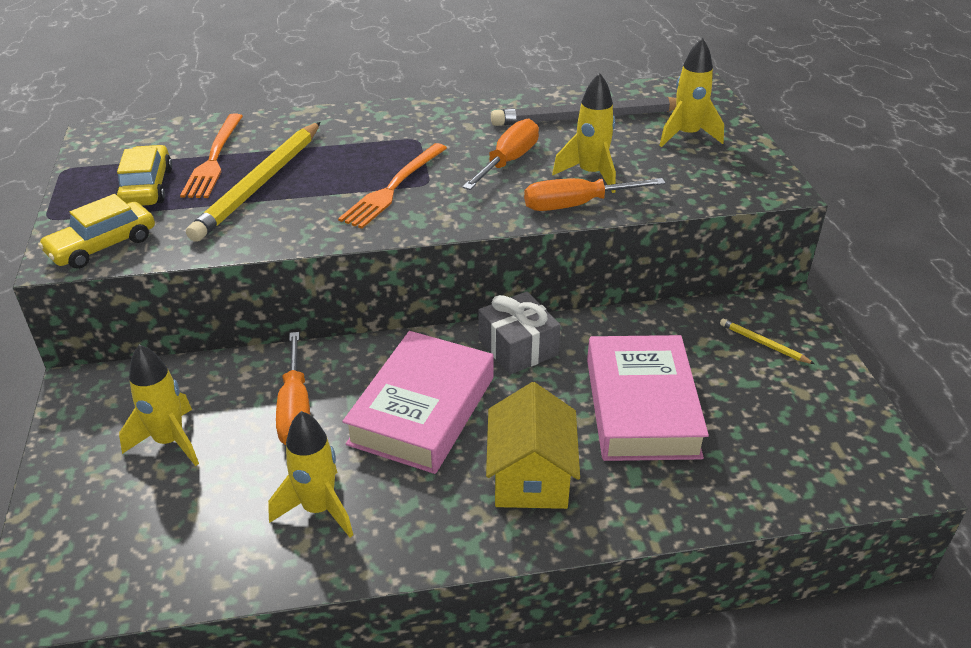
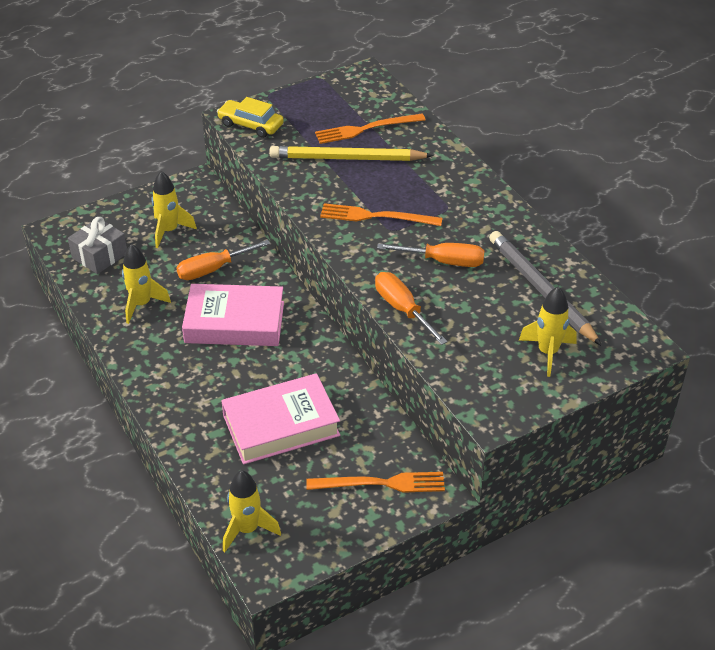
camera: 70 degrees right, 5 degrees up
(147, 187) = (318, 116): yellow car -> none
(518, 347) = (314, 351): grey gift -> grey gift (100, 256)
(531, 476) = (197, 385): yellow house -> none
(591, 174) = (450, 308): yellow rocket -> yellow rocket (247, 529)
(763, 344) = (381, 483): yellow pencil -> orange fork

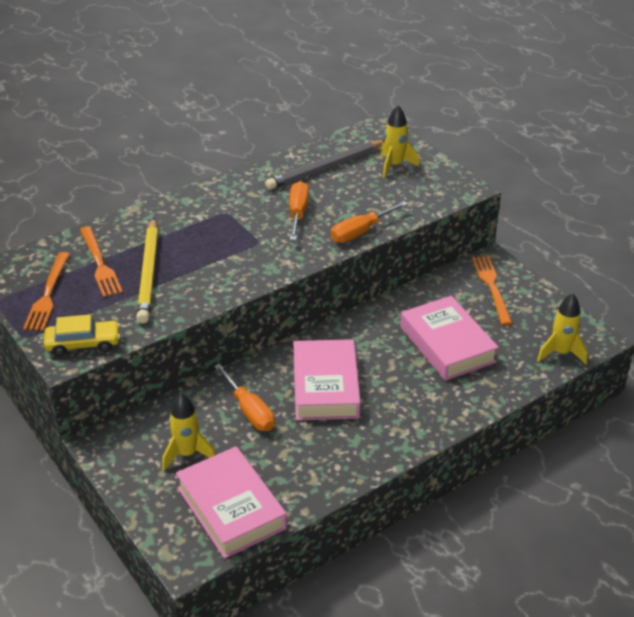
camera: 95 degrees left, 5 degrees down
(100, 256) = (231, 508): grey gift -> pink book
(141, 304) = (308, 458): yellow rocket -> none
(251, 125) = (83, 344): yellow car -> yellow car turned 120 degrees counterclockwise
(376, 216) = (239, 251): orange fork -> orange fork (48, 294)

